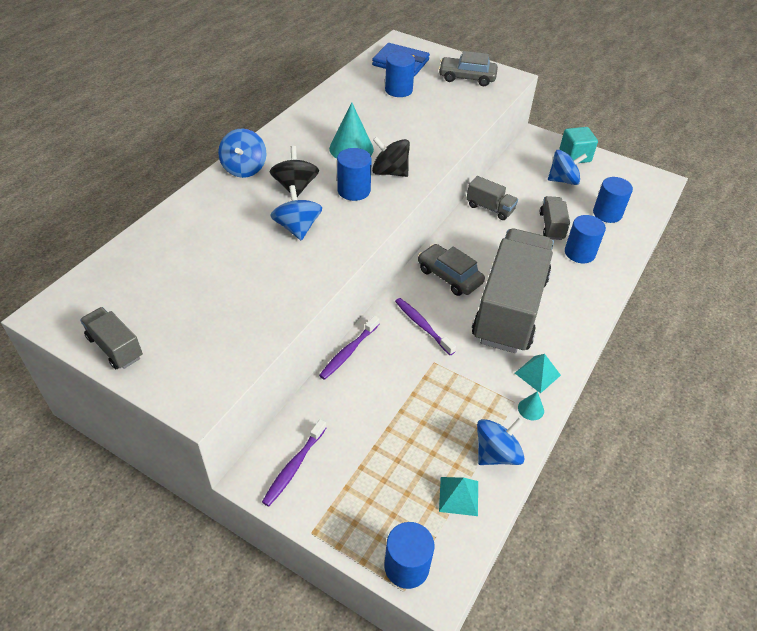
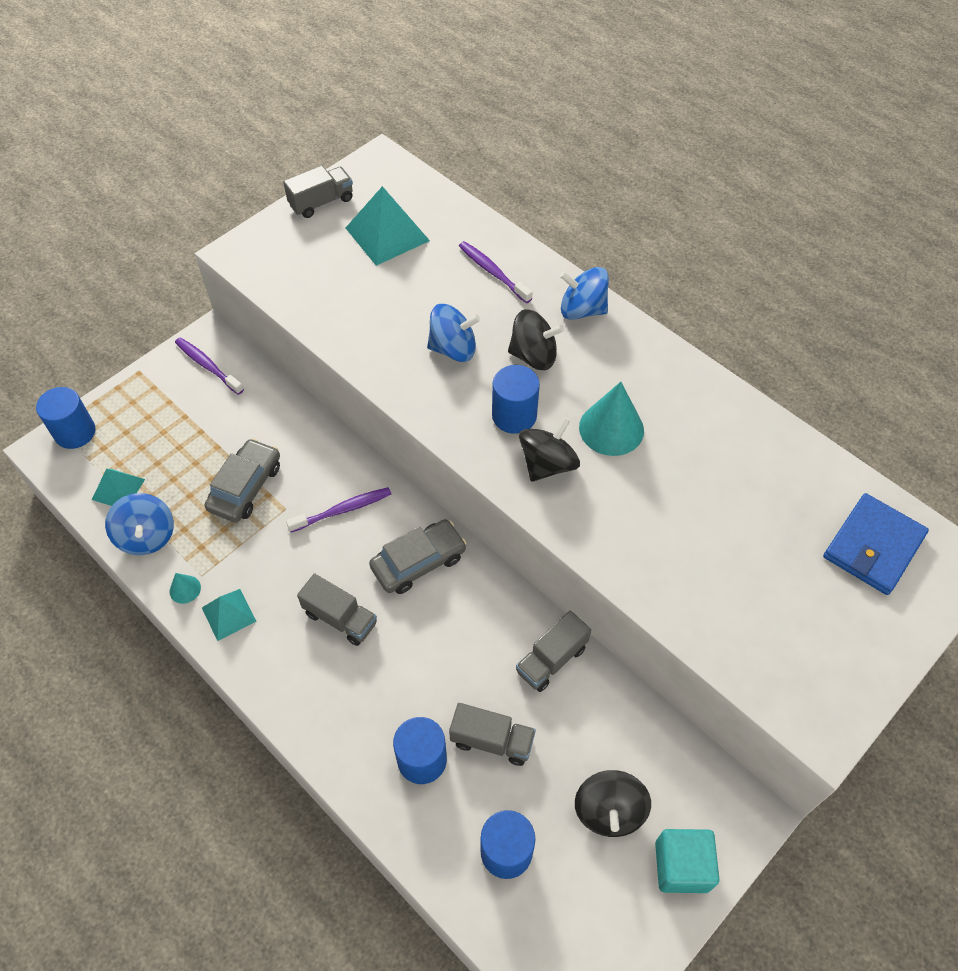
camera: 105 degrees right, 10 degrees up
(163, 289) = (387, 234): none -> turquoise pyramid
(348, 352) = (328, 430): purple toothbrush -> purple toothbrush (493, 272)
(398, 90) = (775, 523): blue cylinder -> none
(467, 77) = (820, 645): grey car -> grey car (246, 487)
(510, 309) = (340, 618): grey truck -> grey truck, size x0.42
(563, 180) = (609, 810): blue spinning top -> black spinning top

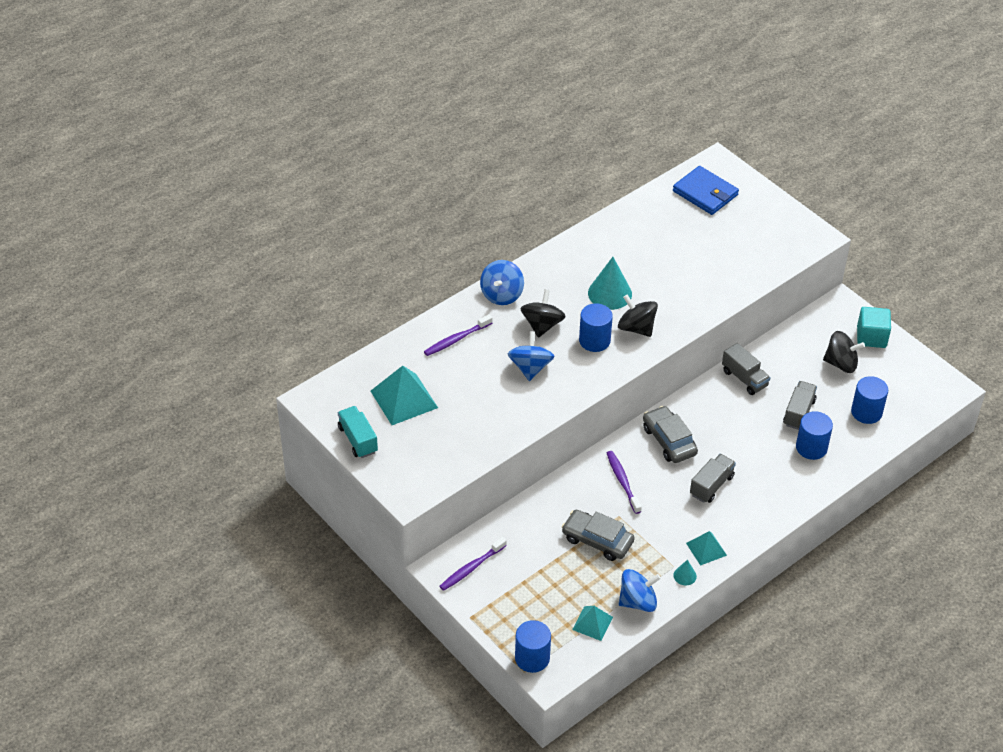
camera: 85 degrees left, 10 degrees down
(321, 202) = (358, 439): grey truck -> turquoise truck

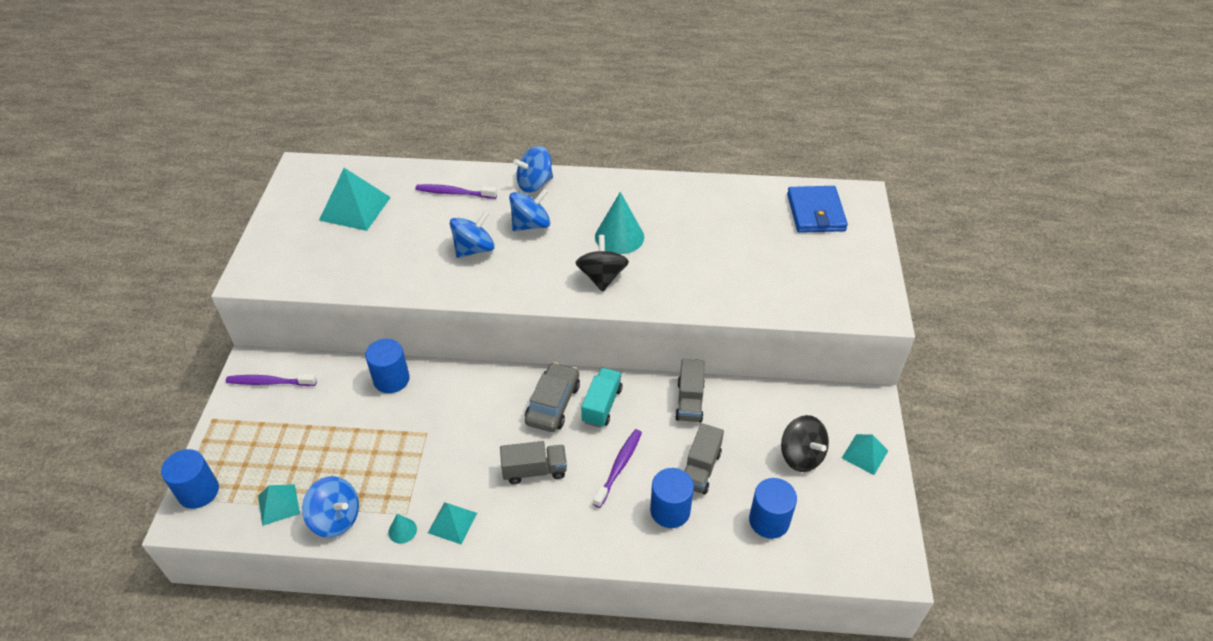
camera: 45 degrees right, 0 degrees up
(358, 439) = (283, 214): turquoise truck -> turquoise truck (602, 405)
(542, 325) = (531, 225): black spinning top -> blue spinning top
(594, 340) = (553, 263): blue cylinder -> blue cylinder (391, 379)
(597, 540) = (382, 438): grey car -> none
(622, 481) = (469, 407): purple toothbrush -> purple toothbrush (619, 467)
(799, 413) = (700, 469): grey truck -> grey truck turned 135 degrees clockwise
(871, 337) = (865, 454): turquoise cube -> turquoise pyramid

